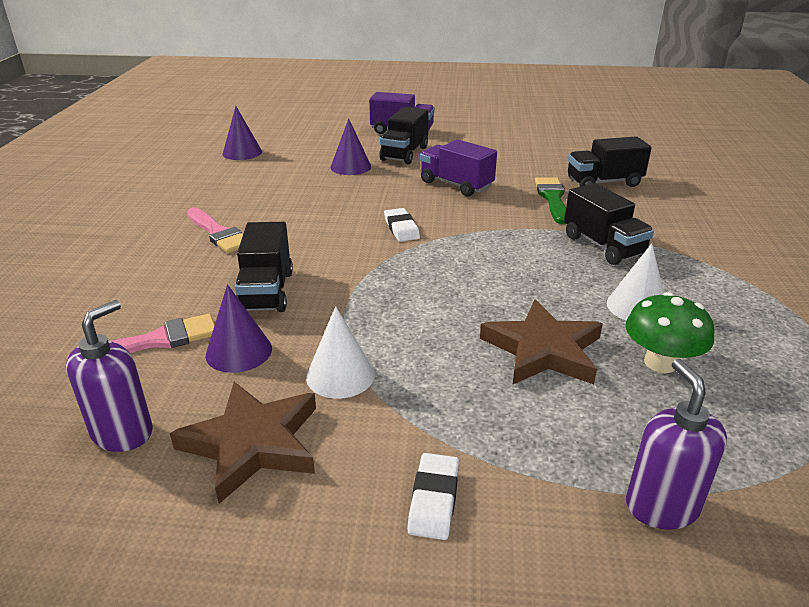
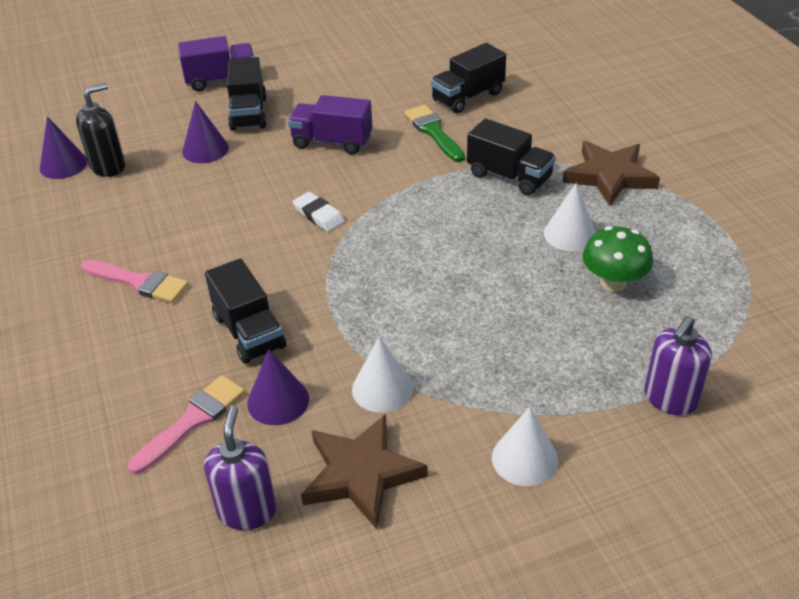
camera: 25 degrees left, 10 degrees up
(271, 160) = (108, 167): none -> black soap dispenser
(434, 499) = (524, 458): white eraser -> white cone
(543, 350) = (523, 303): brown star -> brown star (609, 176)
(661, 506) = (670, 399): purple soap dispenser -> purple soap dispenser turned 105 degrees counterclockwise

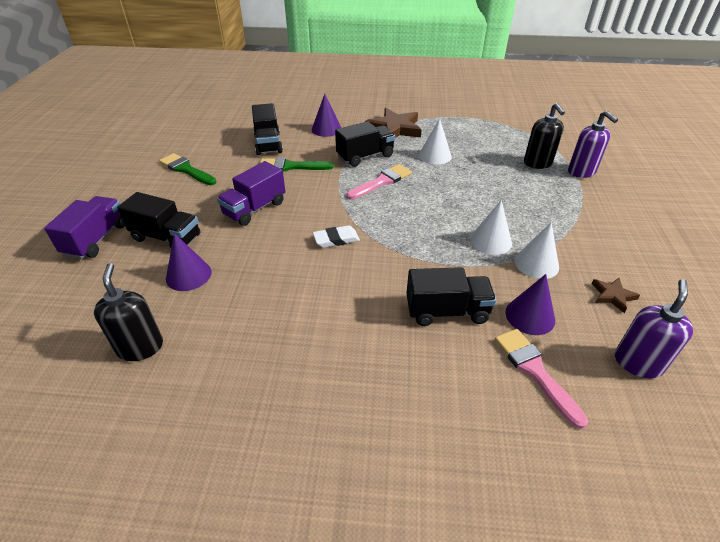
camera: 65 degrees left, 0 degrees up
(63, 165) = (95, 384): purple cone -> purple cone (326, 129)
(139, 282) = (340, 365): pink brush -> pink brush (381, 182)
(247, 510) = (637, 363): purple soap dispenser -> purple soap dispenser turned 90 degrees clockwise
(361, 474) = (612, 296): brown star -> brown star, size x0.50
(367, 71) = (186, 169): none -> green brush
(524, 458) = (613, 229): white cone -> white cone (491, 241)
(613, 282) = (485, 157): green mushroom -> none
(649, 342) = (537, 163): none -> black soap dispenser

